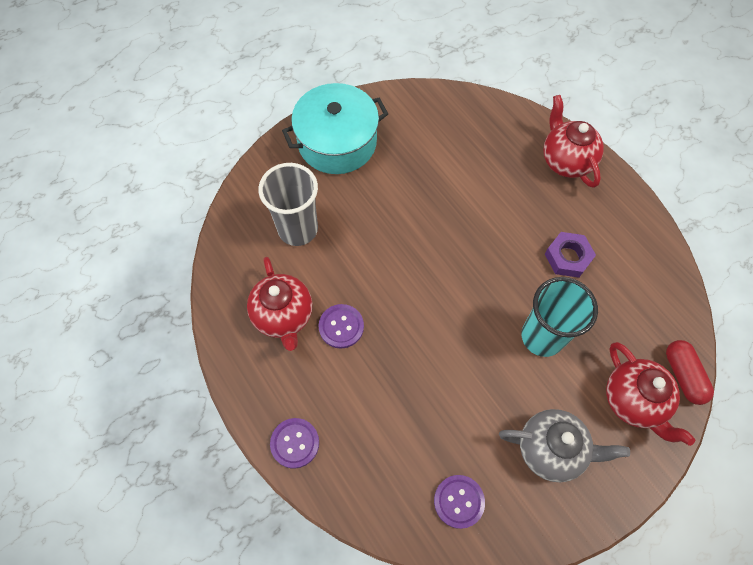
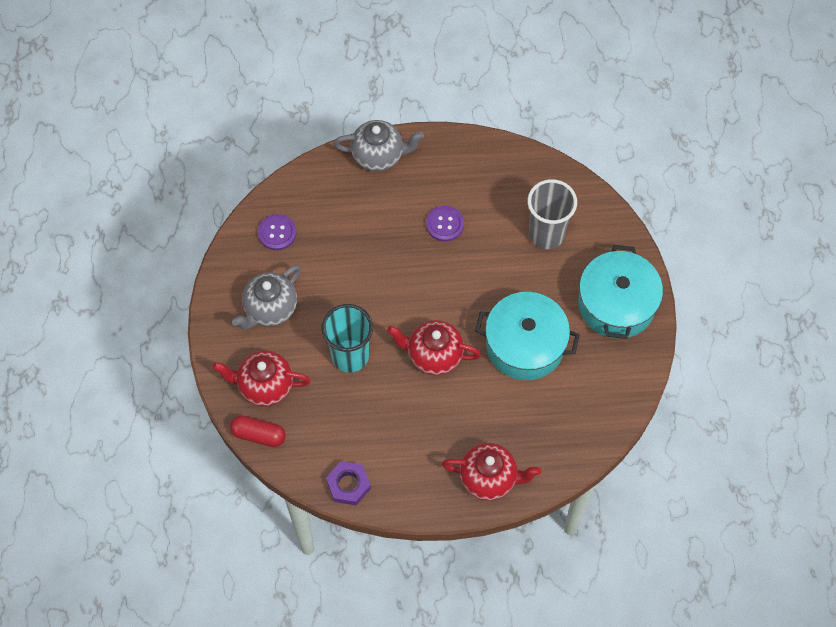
camera: 120 degrees right, 0 degrees up
(284, 316) = (477, 190): red teapot -> red teapot (434, 355)
(295, 443) = (379, 156): purple button -> grey teapot
(424, 193) = (525, 345): none -> turquoise pot
(568, 257) = (400, 418): purple nut -> purple nut (348, 485)

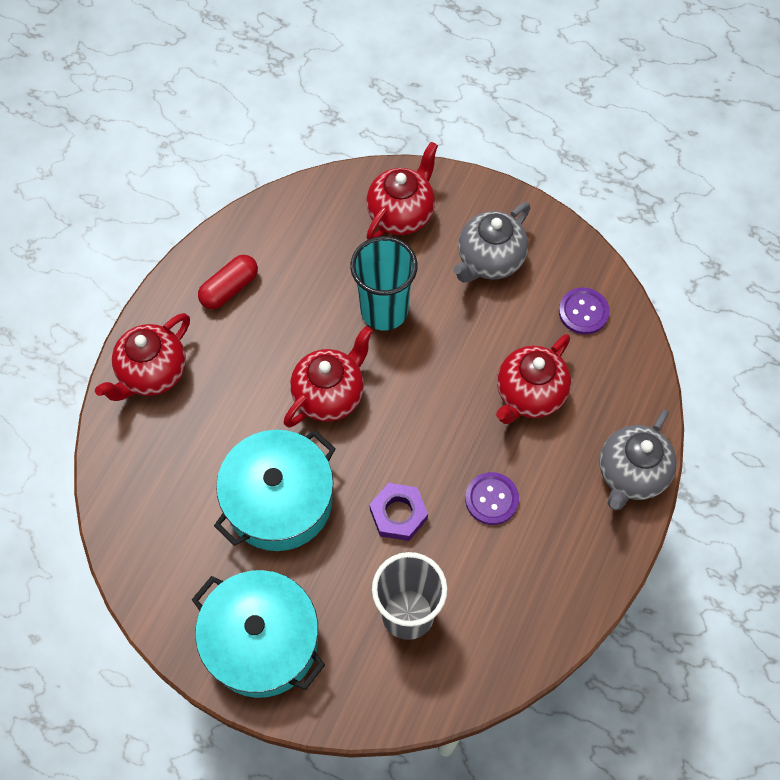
camera: 120 degrees right, 0 degrees up
(258, 435) = (350, 184): red capsule -> red capsule (229, 288)
(270, 309) = (489, 260): grey teapot -> grey teapot turned 120 degrees counterclockwise
(348, 485) = (241, 238): purple nut -> purple nut (398, 514)
(359, 236) = (529, 395): none -> red teapot

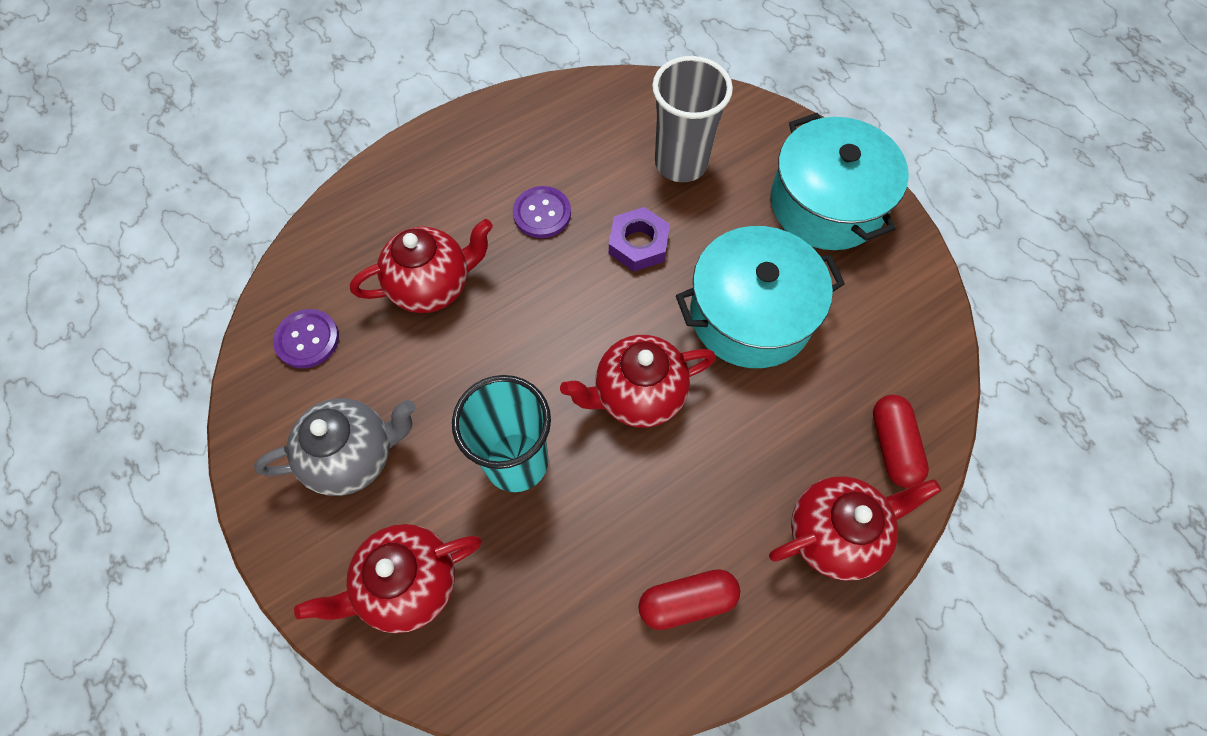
camera: 150 degrees left, 0 degrees up
(133, 453) = (893, 446): none -> red capsule
(631, 474) = (401, 171): grey teapot -> none

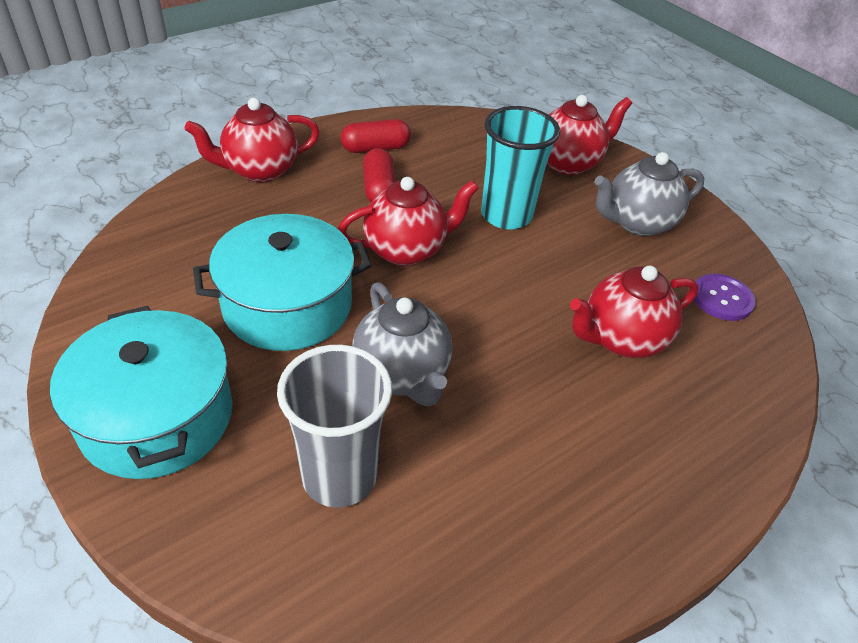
camera: 175 degrees right, 20 degrees down
(542, 213) = (519, 412): purple button -> none
(638, 244) = (402, 375): purple nut -> grey teapot
(893, 446) = (189, 212): red capsule -> red capsule (379, 189)

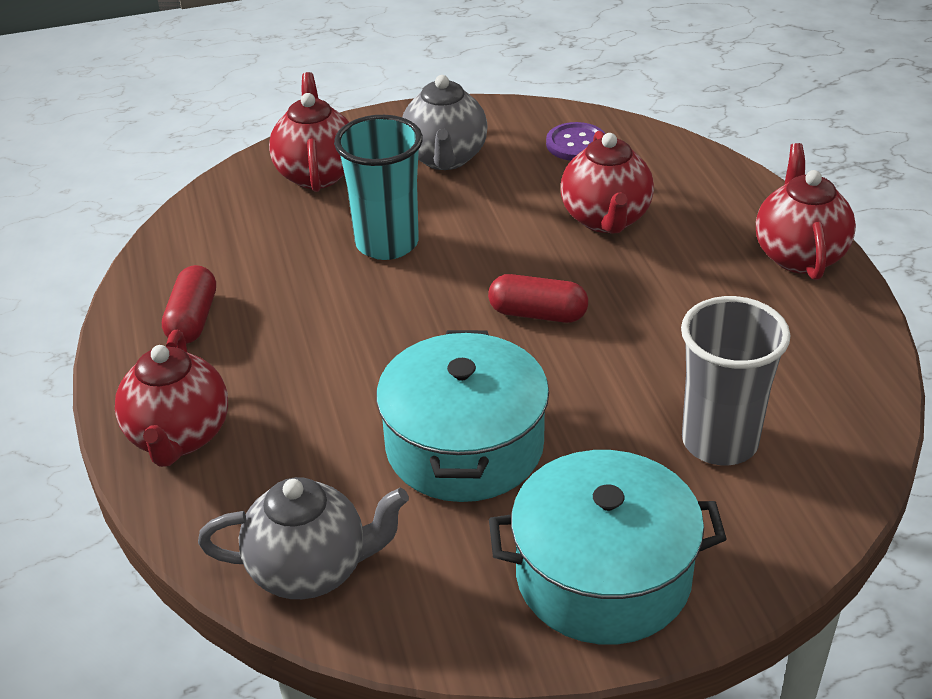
camera: 65 degrees left, 5 degrees down
(379, 189) = (284, 333): red capsule -> red capsule (537, 314)
(402, 375) = (603, 374): grey teapot -> grey teapot (310, 570)
(406, 250) = (411, 333): red teapot -> red teapot (799, 255)

